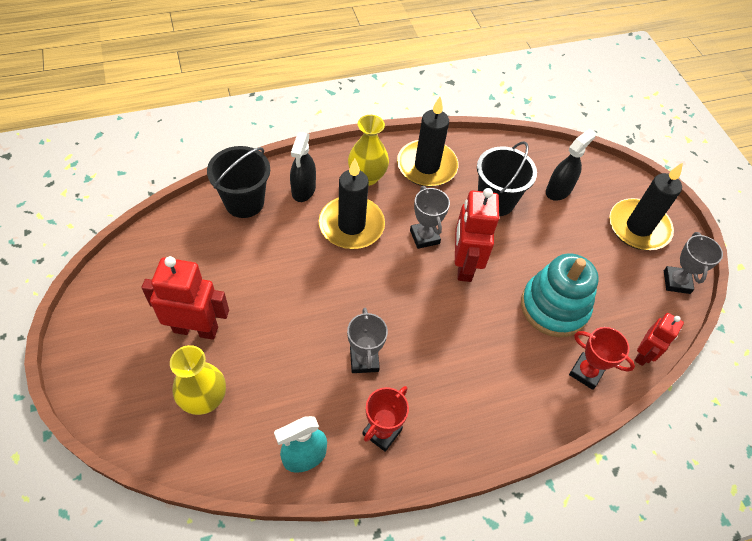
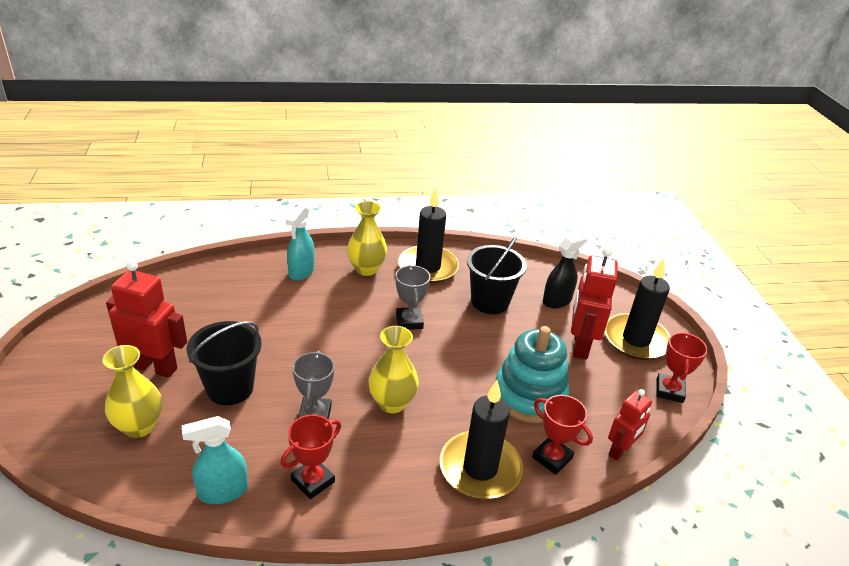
camera: 10 degrees right, 20 degrees down
(244, 202) = (241, 275): black bucket -> black bucket (230, 388)
(303, 190) = (301, 272): black spray bottle -> turquoise spray bottle
(351, 225) = (338, 304): black candle -> black candle (480, 468)
(431, 335) = (392, 403): none -> yellow vase
(464, 265) = (443, 349): red robot -> red robot (580, 345)
(676, 282) = (669, 391): grey trophy -> red trophy

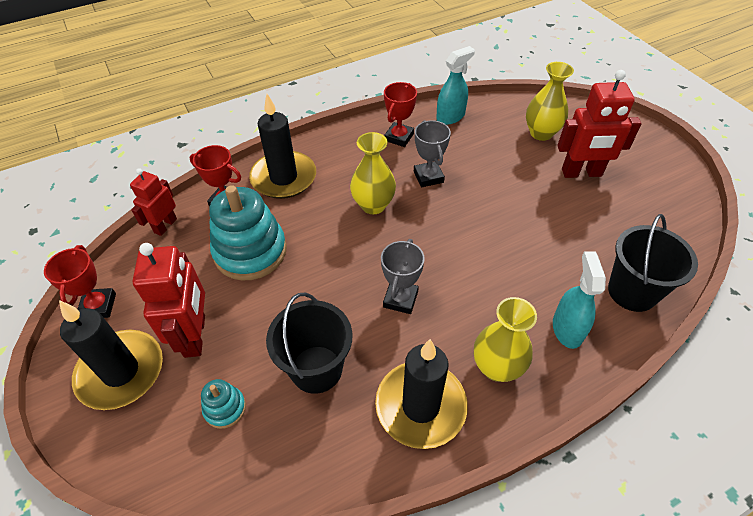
camera: 165 degrees right, 15 degrees up
(230, 388) = (509, 176): black bucket -> black bucket (632, 291)
(409, 321) = (400, 299): grey trophy -> grey trophy turned 45 degrees clockwise
(557, 300) = (225, 408): black spray bottle -> turquoise stacking toy

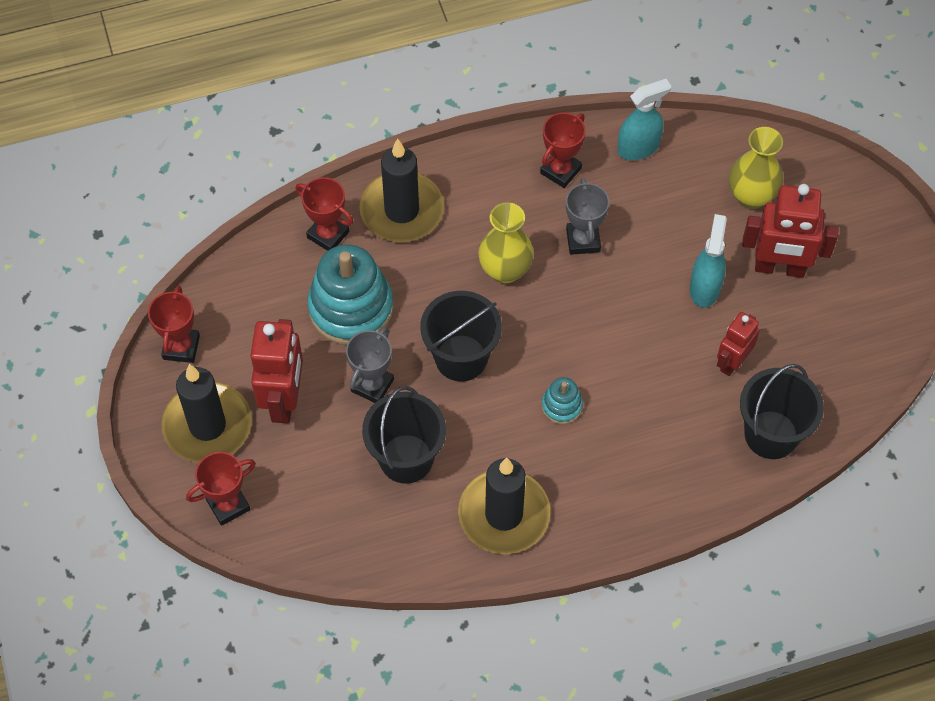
camera: 10 degrees right, 10 degrees up
(140, 448) = (228, 505): none -> red trophy
(165, 226) = (254, 256): red robot -> red robot (732, 362)
(225, 408) = (310, 481): turquoise stacking toy -> turquoise stacking toy (562, 406)
(351, 274) = (461, 358): none -> black bucket
(400, 299) = (510, 397): grey trophy -> grey trophy (372, 385)
(497, 367) = (592, 490): yellow vase -> none
(567, 329) = (681, 463): turquoise spray bottle -> turquoise spray bottle (705, 288)

